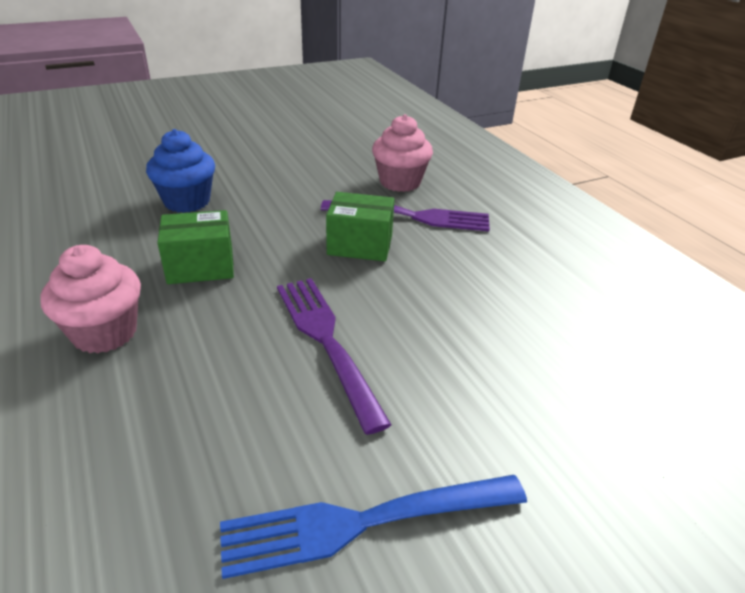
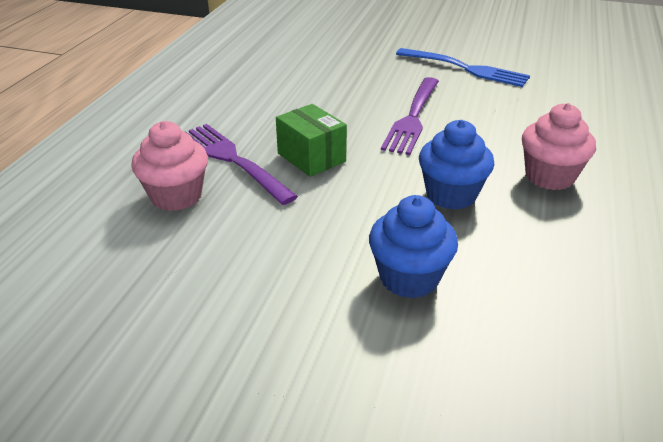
camera: 135 degrees left, 0 degrees up
(201, 266) = (451, 195): green box -> blue cupcake

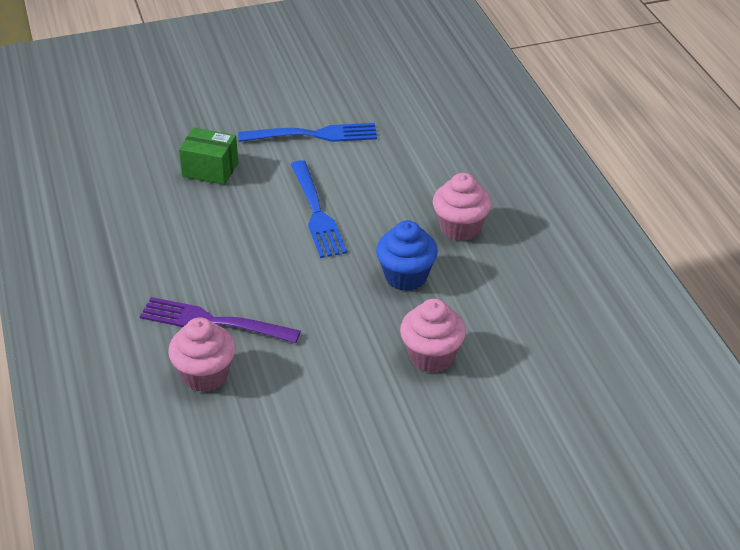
camera: 35 degrees left, 5 degrees up
(311, 157) = (273, 290): green box -> green box (210, 170)
(409, 278) = (431, 356): blue cupcake -> pink cupcake
(412, 117) = (316, 212): purple fork -> blue fork

